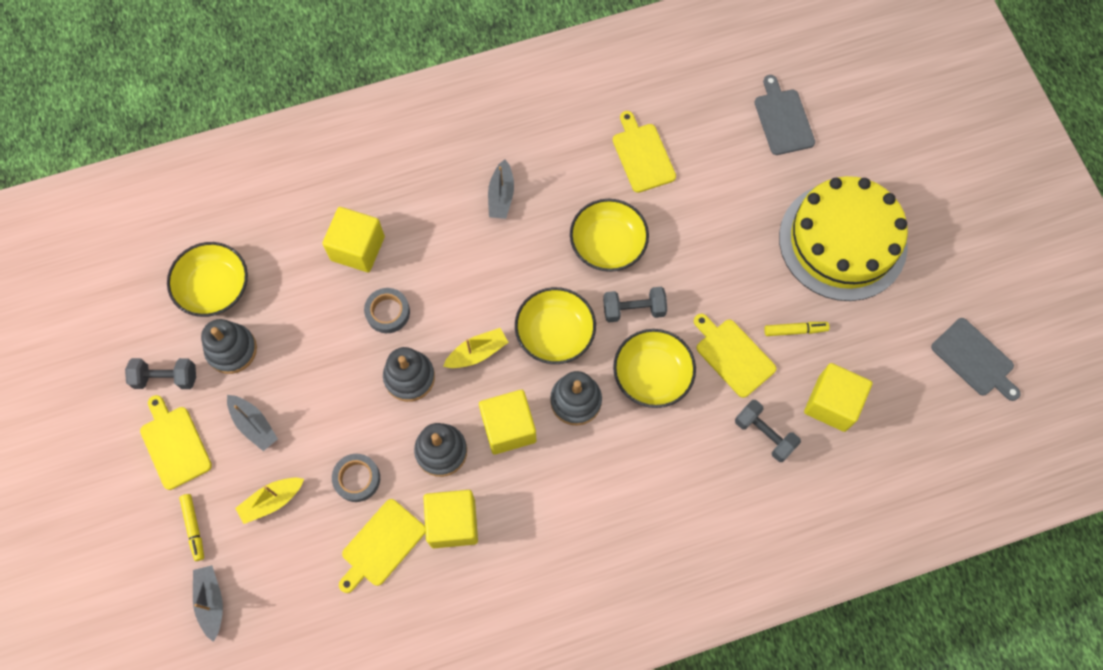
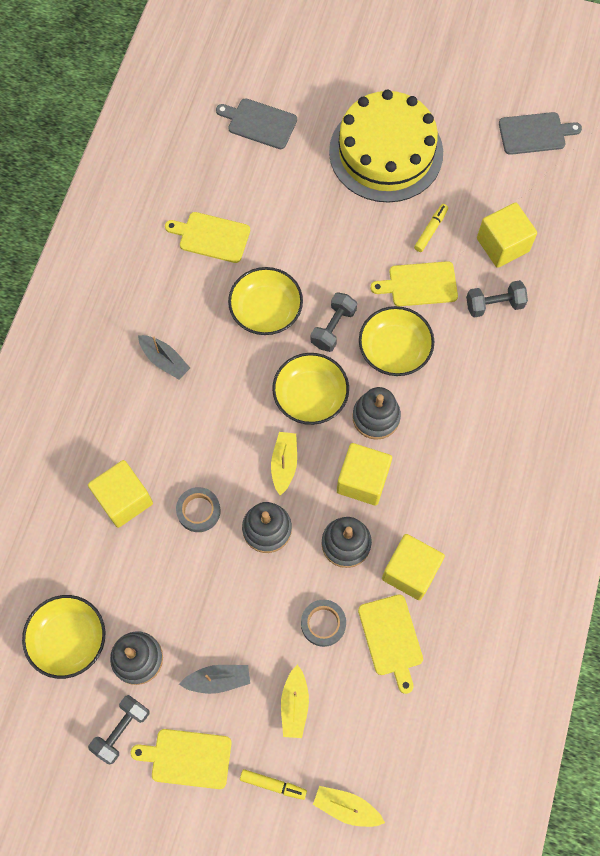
camera: 55 degrees left, 0 degrees up
(211, 602) = (346, 807): grey boat -> yellow boat

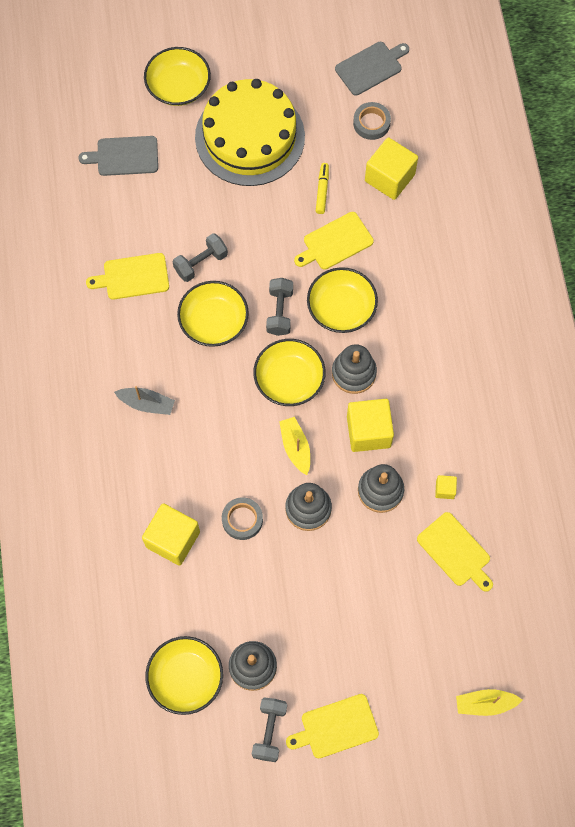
camera: 25 degrees left, 0 degrees up
(218, 680) = (329, 652): grey boat -> none
(273, 784) = (417, 714): yellow marker -> none
(294, 704) = (403, 642): yellow boat -> none
(323, 623) = (394, 565): grey tape -> grey tape (371, 123)
(341, 79) = (178, 86): none -> yellow bowl
(410, 571) = (445, 489): yellow cube -> yellow cube, size x0.46
(494, 305) = (407, 233): grey dumbbell -> grey dumbbell (201, 263)

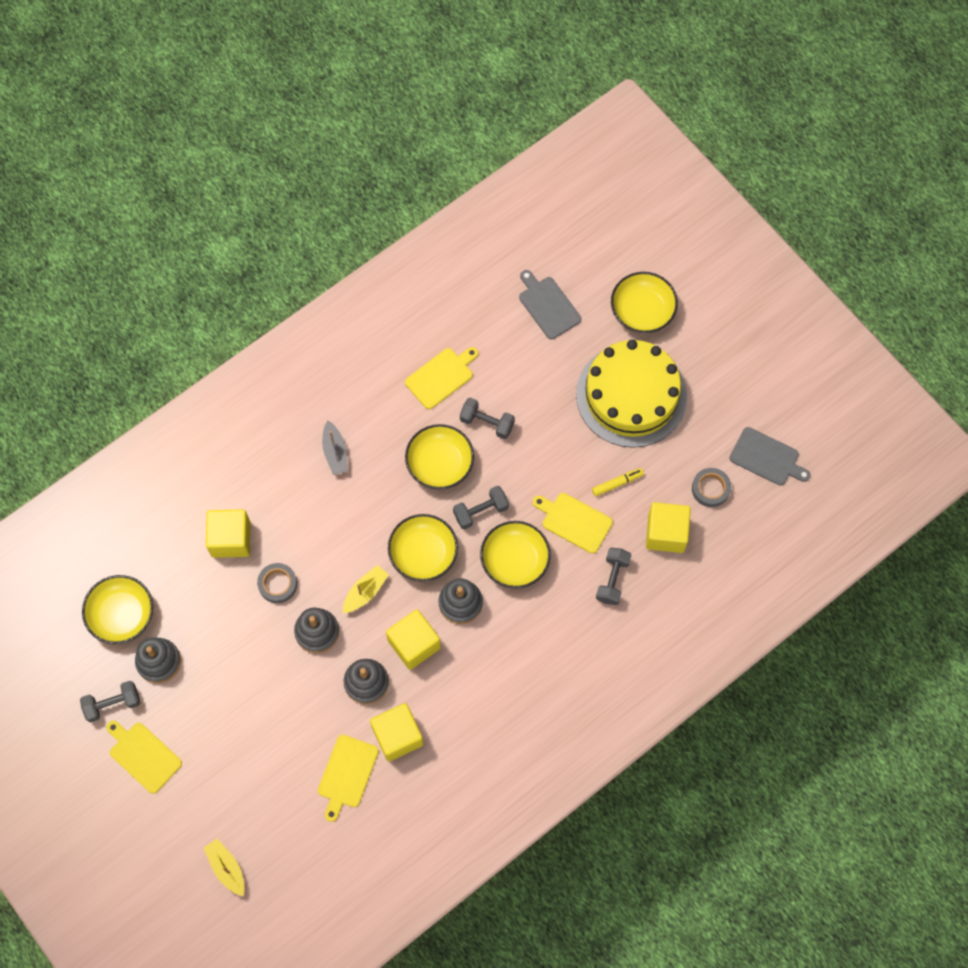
camera: 60 degrees right, 0 degrees up
(133, 277) = (441, 376): yellow cutting board -> yellow cutting board turned 90 degrees clockwise
(405, 241) = (612, 579): none -> grey dumbbell
(445, 489) = (397, 736): yellow cube -> yellow cube, size x2.16

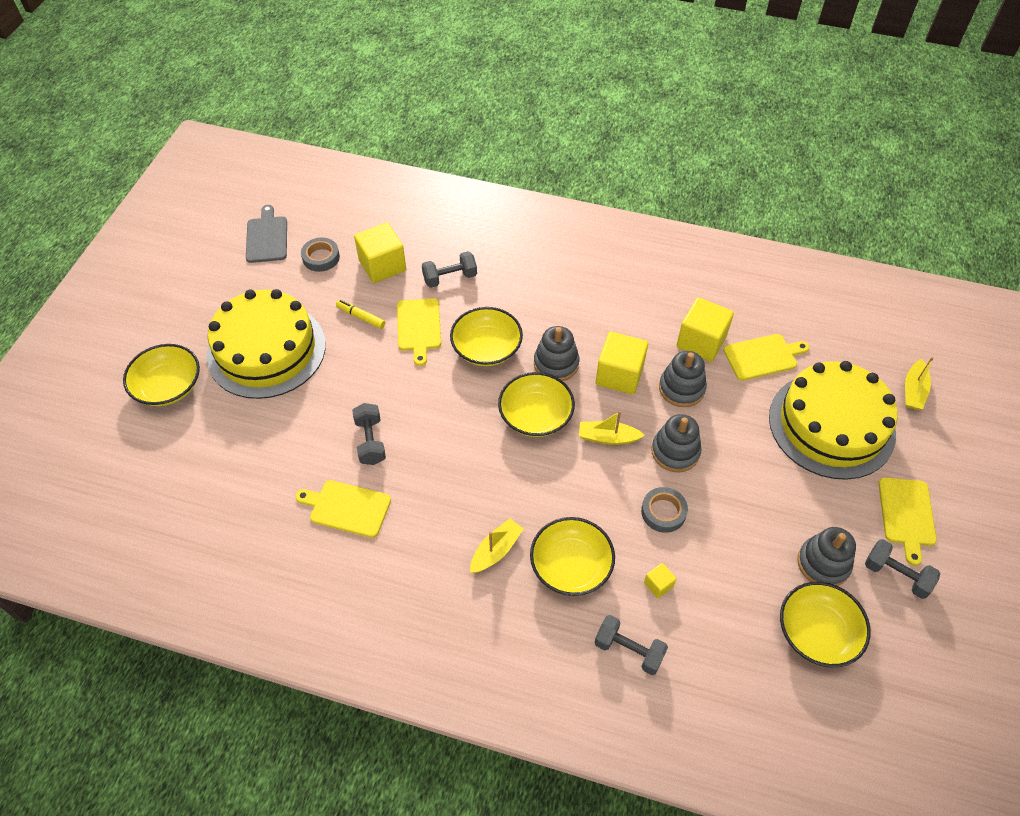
camera: 125 degrees left, 15 degrees down
(231, 539) = (658, 584): yellow cube -> yellow cube, size x0.46
(249, 771) = (831, 425): none -> yellow cake
(335, 452) = (496, 550): grey boat -> yellow boat
(440, 463) = (439, 454): yellow bowl -> yellow bowl (571, 566)
(481, 511) = (462, 396): grey dumbbell -> grey dumbbell (629, 650)
(548, 306) = (207, 463): grey cutting board -> none

